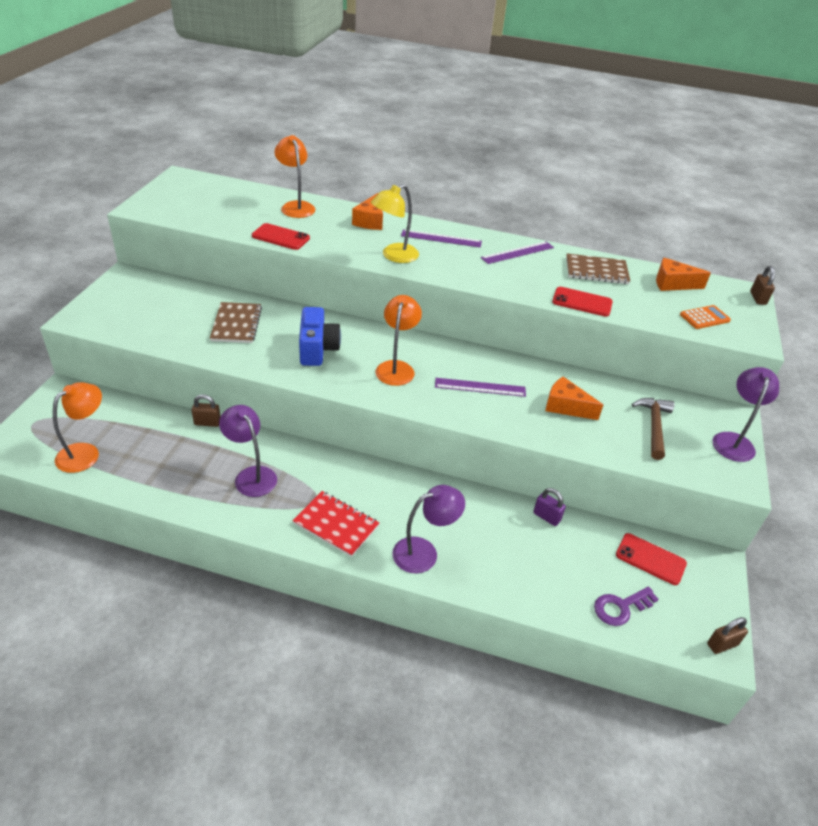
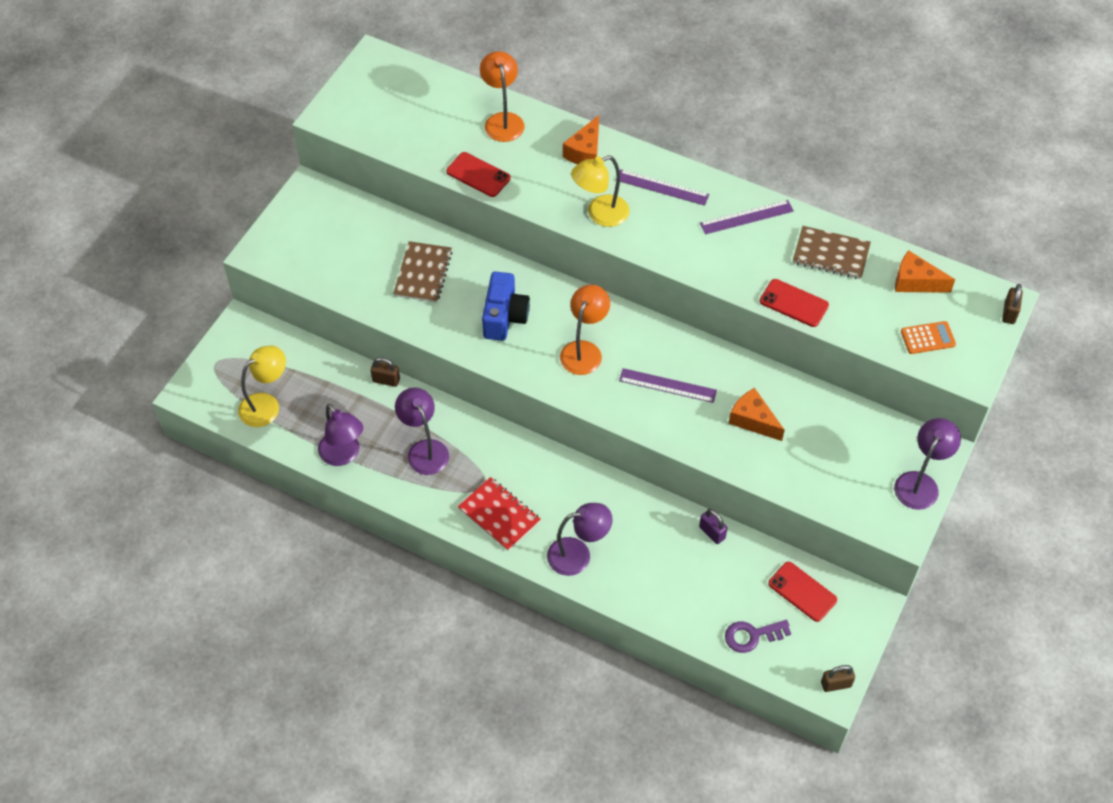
camera: 15 degrees right, 15 degrees up
(85, 453) = (266, 405): orange lamp -> yellow lamp
(168, 488) = (343, 455): none -> purple lamp
(654, 426) = (840, 456): brown hammer -> none

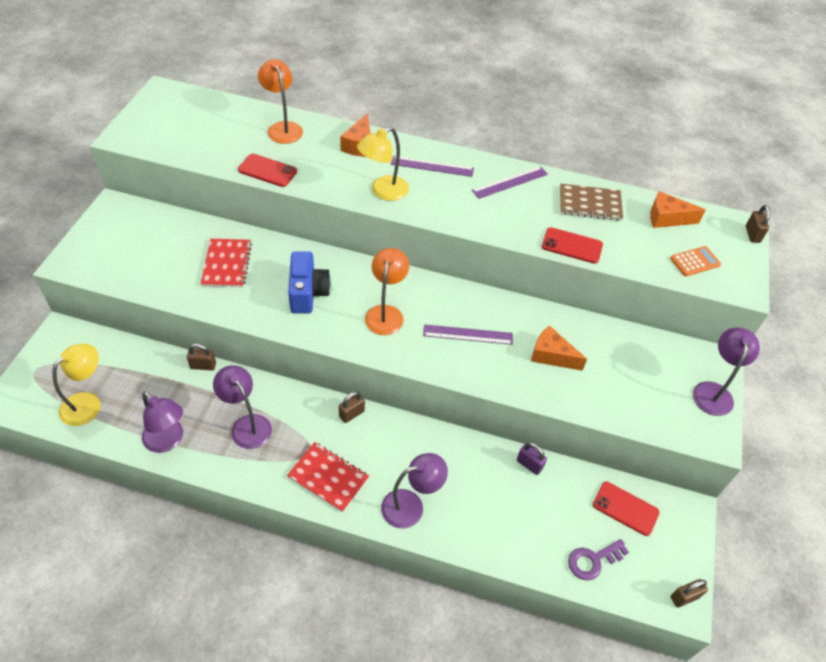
camera: 15 degrees left, 5 degrees down
(423, 273) = (227, 264): brown notebook -> red notebook
(534, 453) = (352, 414): none -> brown padlock

